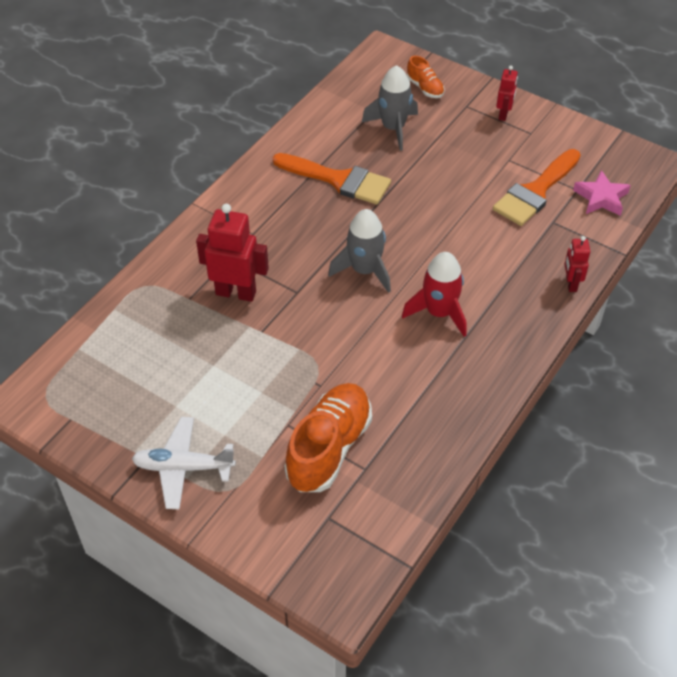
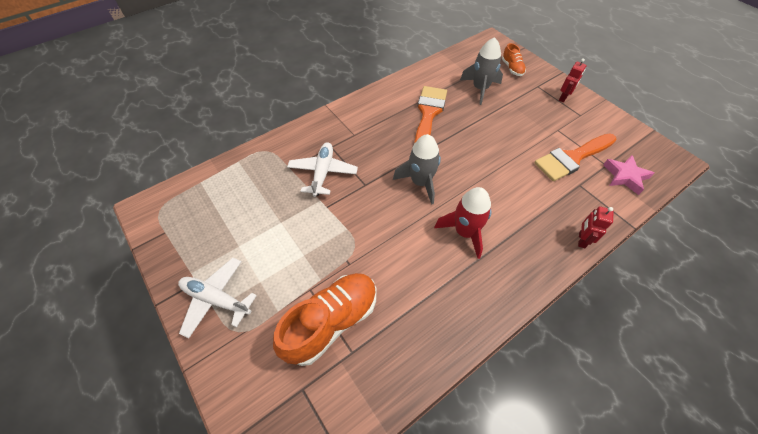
camera: 20 degrees right, 5 degrees up
(236, 292) = (323, 173): red robot -> white plane
(338, 180) = (428, 113): orange brush -> orange brush turned 120 degrees counterclockwise

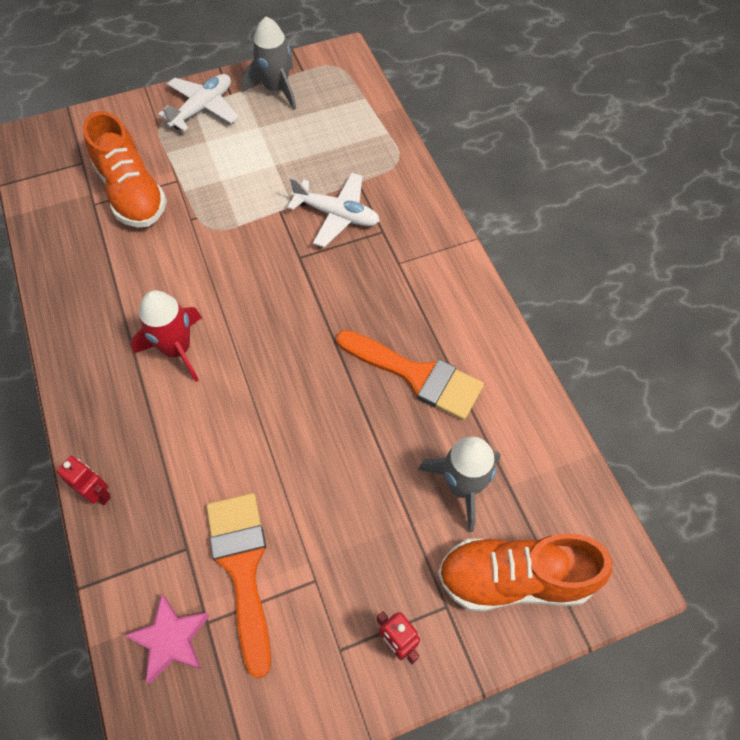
camera: 105 degrees right, 5 degrees up
(420, 182) = (278, 322): grey rocket -> grey rocket (276, 89)
(512, 68) = (514, 578): orange shoe -> orange shoe, size x2.00

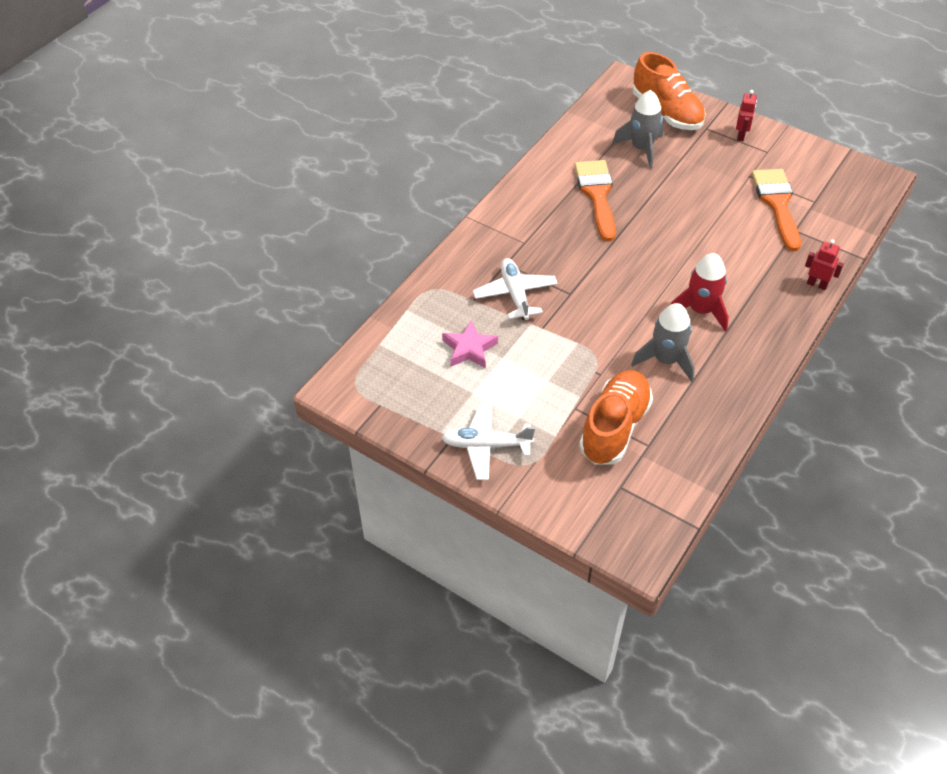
camera: 125 degrees left, 10 degrees down
(98, 494) = (817, 284): red robot -> red robot turned 120 degrees clockwise
(171, 640) = (837, 209): pink star -> pink star (469, 349)
(242, 568) = (777, 204): orange brush -> orange brush turned 135 degrees clockwise
(276, 89) = (419, 409): grey rocket -> grey rocket (666, 360)

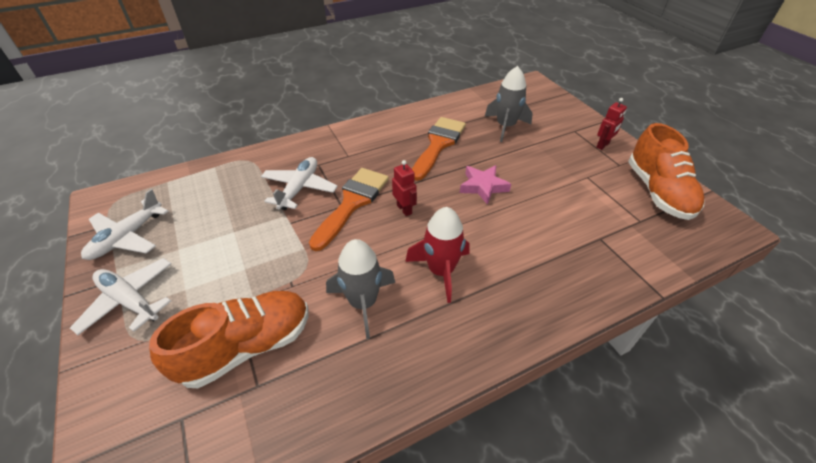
camera: 30 degrees right, 5 degrees down
(414, 405) = (127, 237): none -> white plane
(469, 349) = (219, 213): pink star -> pink star (483, 186)
(667, 112) = (548, 111): orange shoe -> orange shoe (657, 192)
(777, 204) = (597, 208): orange brush -> orange brush (352, 203)
(817, 284) = (587, 300): red robot -> red robot (404, 209)

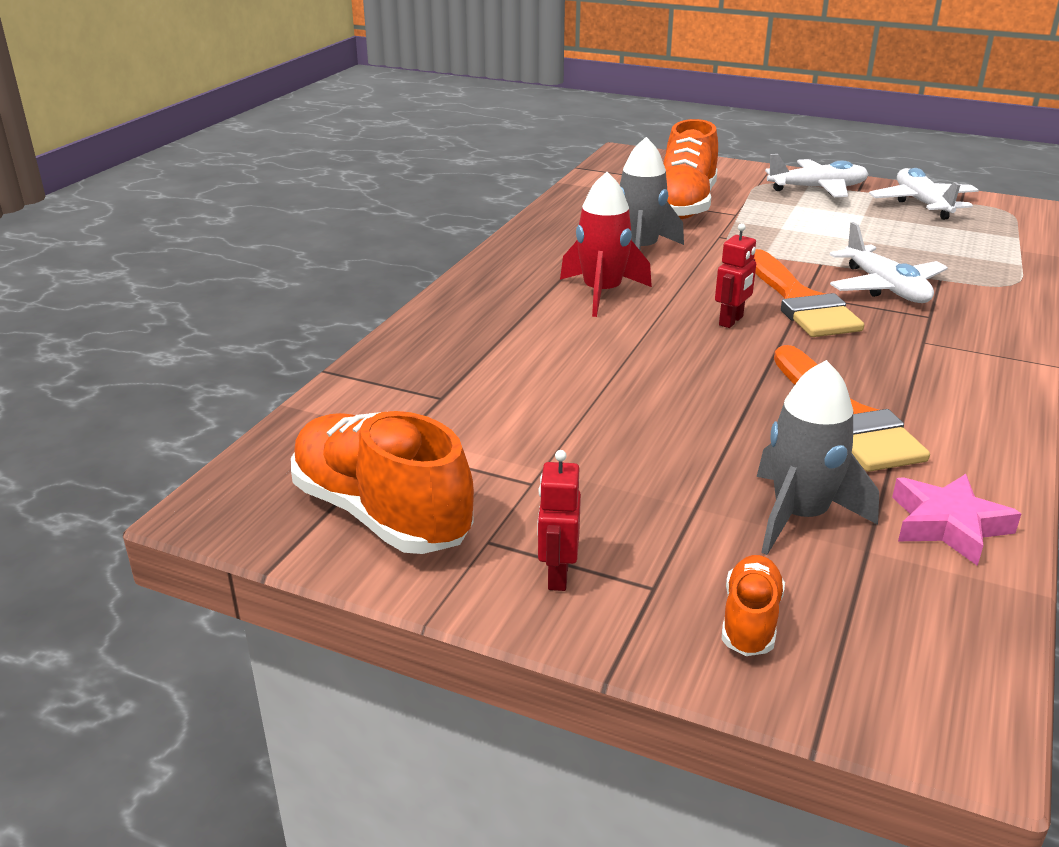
camera: 140 degrees right, 15 degrees down
(404, 209) = (731, 321): red robot -> red robot turned 75 degrees counterclockwise
(483, 186) = (677, 388): pink star -> pink star (948, 525)
(555, 113) = (750, 620): none -> orange shoe

